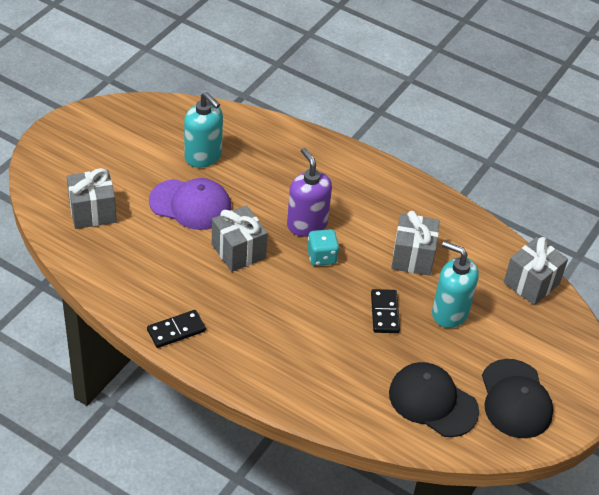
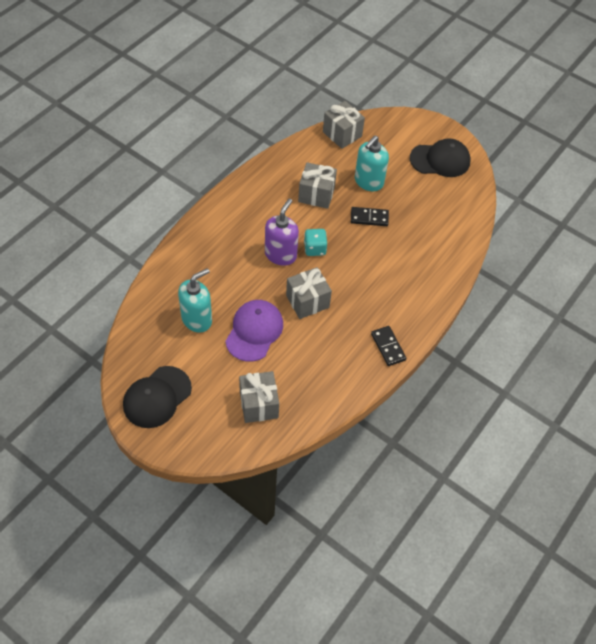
camera: 85 degrees left, 10 degrees up
(307, 224) = (280, 254): purple soap dispenser -> purple soap dispenser turned 135 degrees clockwise
(432, 401) = (444, 202): black cap -> black cap (157, 397)

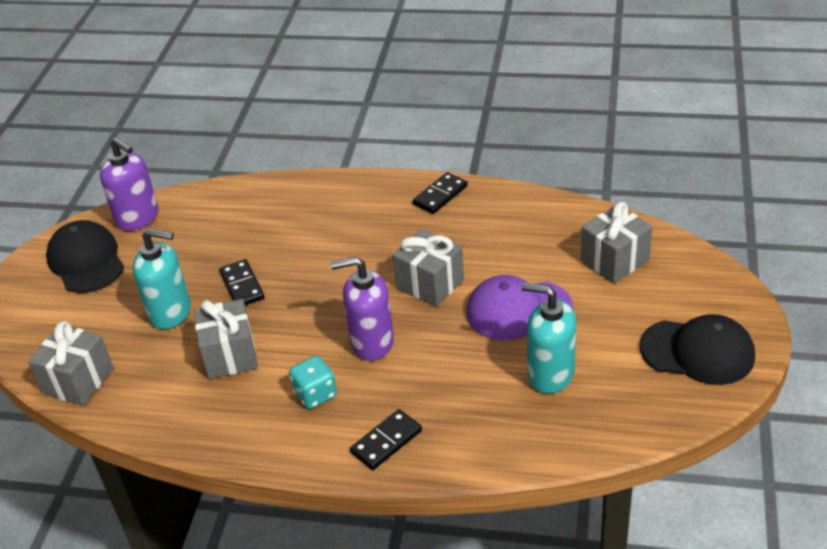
camera: 110 degrees left, 15 degrees down
(209, 231) = (386, 441): none -> black domino
(315, 249) = (336, 314): turquoise dice -> turquoise dice (315, 394)
(467, 192) = (138, 218): none -> purple soap dispenser

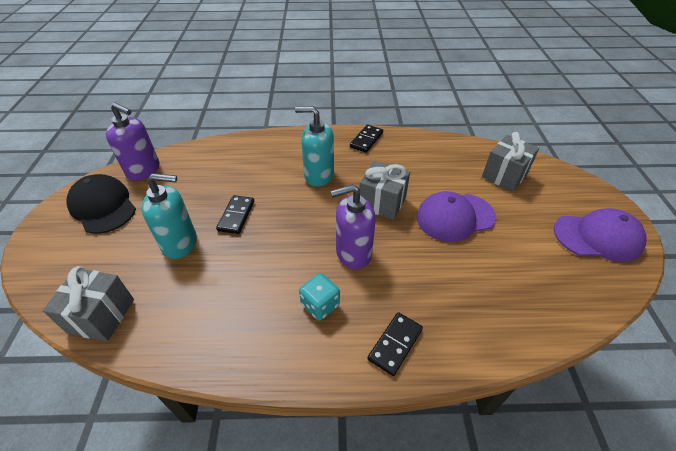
camera: 15 degrees left, 5 degrees up
(230, 355) = (238, 276): grey gift -> none
(242, 285) = (236, 216): black domino -> black domino turned 45 degrees clockwise
(550, 374) = (501, 266): turquoise soap dispenser -> turquoise soap dispenser (318, 175)
(697, 352) = (597, 237): black cap -> purple cap

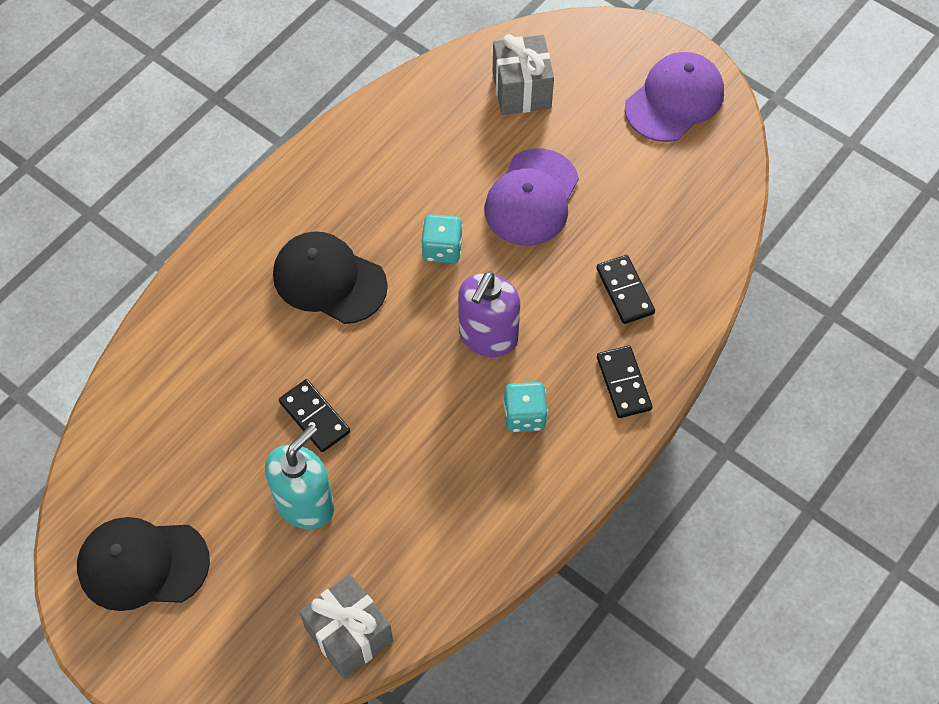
camera: 50 degrees left, 15 degrees up
(144, 170) = (106, 481): purple soap dispenser -> none
(318, 175) = (329, 280): turquoise soap dispenser -> black cap
(366, 140) = (314, 174): black domino -> black domino (625, 291)
(382, 202) = (442, 249): grey gift -> turquoise dice

